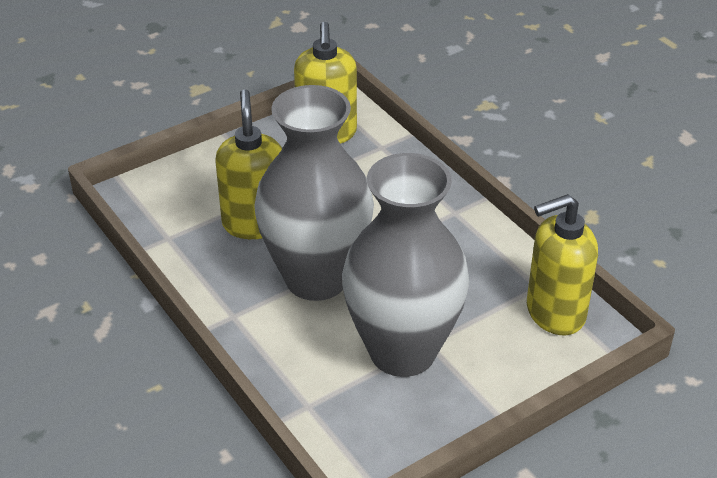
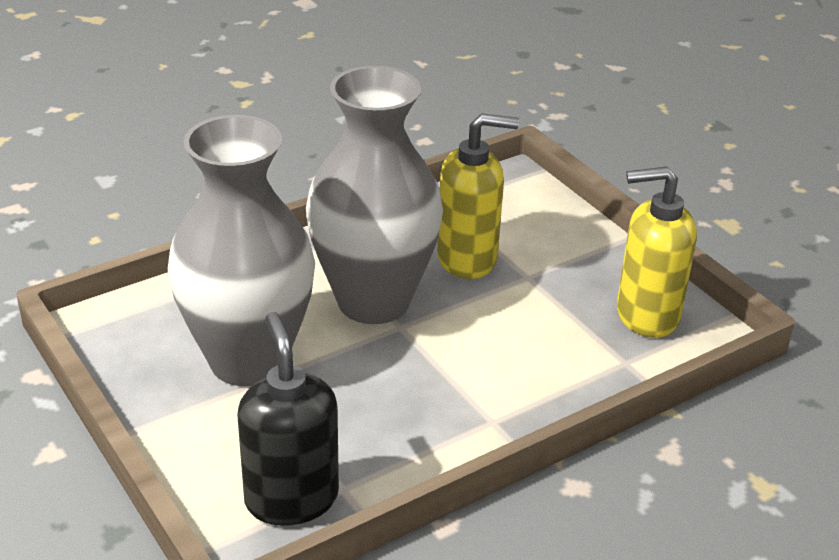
camera: 90 degrees right, 5 degrees down
(554, 313) = (291, 498): yellow soap dispenser -> black soap dispenser

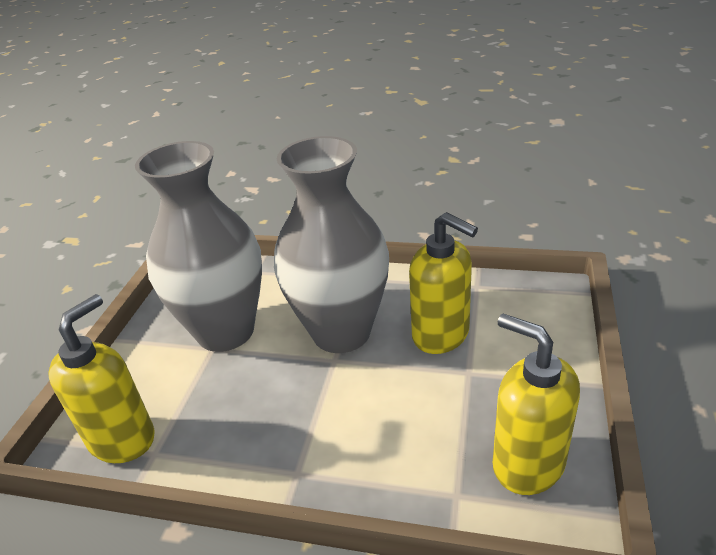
camera: 50 degrees right, 0 degrees up
(291, 498) = (123, 439): black soap dispenser -> yellow soap dispenser

